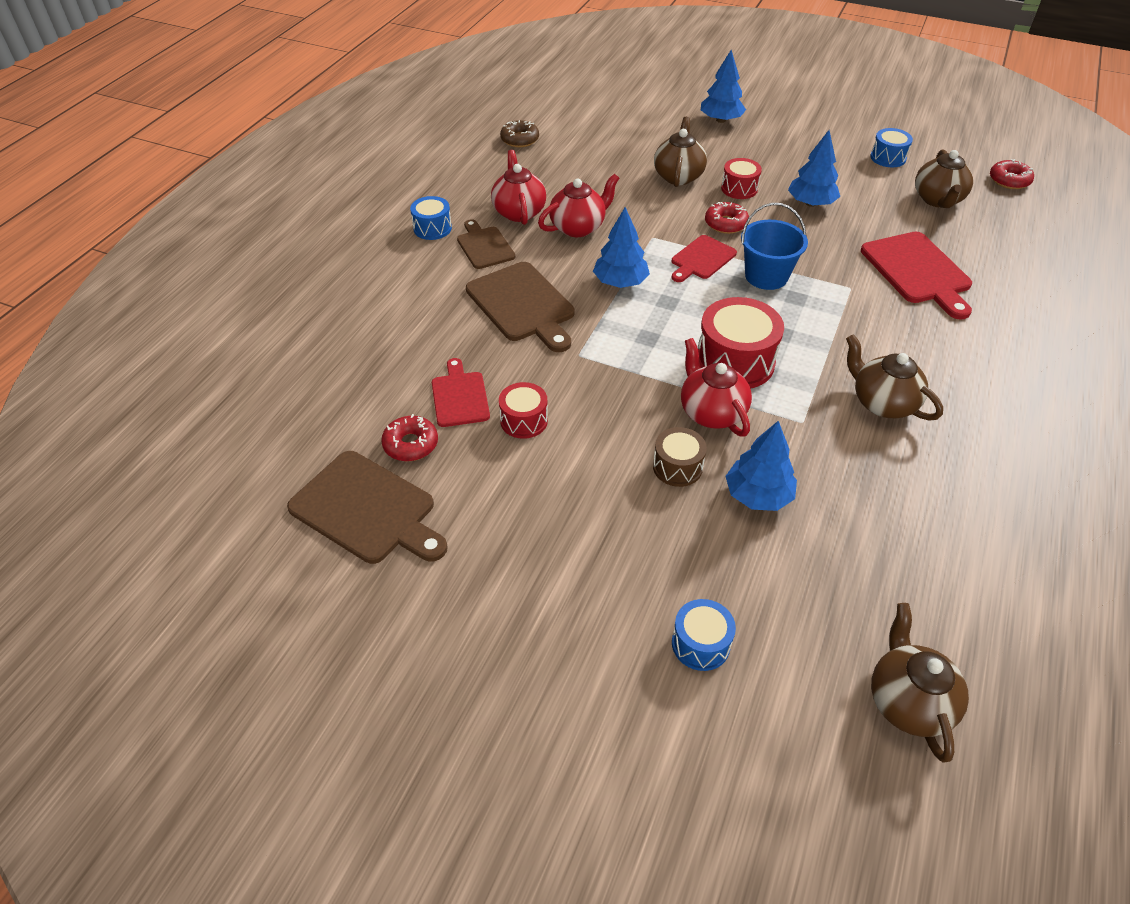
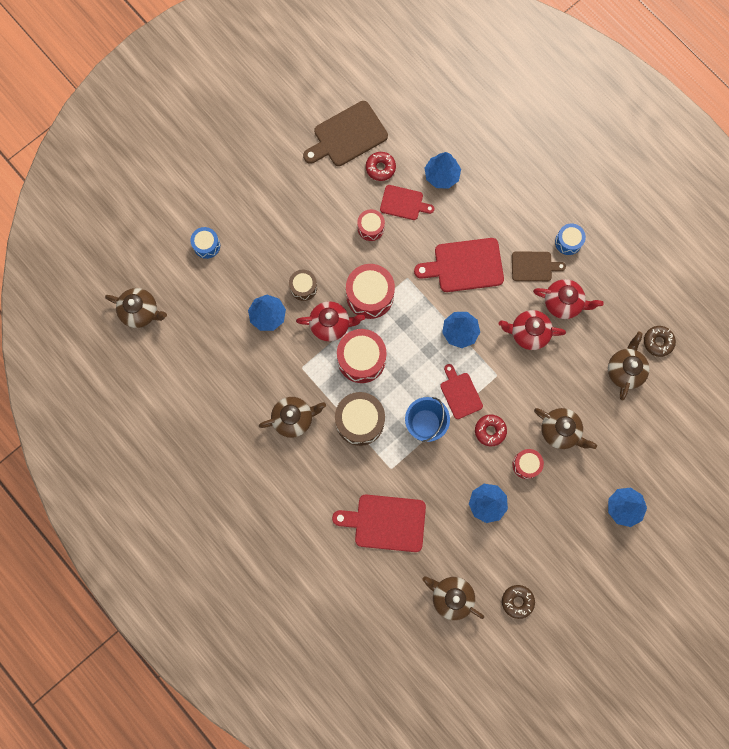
camera: 115 degrees right, 30 degrees up
(390, 369) = (441, 175): none -> blue tree
(523, 305) = (465, 266): brown cutting board -> red cutting board
(570, 152) = (624, 370): none -> brown teapot
(578, 227) = (528, 333): red teapot -> red teapot turned 105 degrees clockwise
(634, 385) = (370, 295): none -> red drum
(820, 334) = (360, 421): none -> brown drum
(888, 158) = (517, 601): blue drum -> brown donut
(1009, 180) = (449, 670): red donut -> none

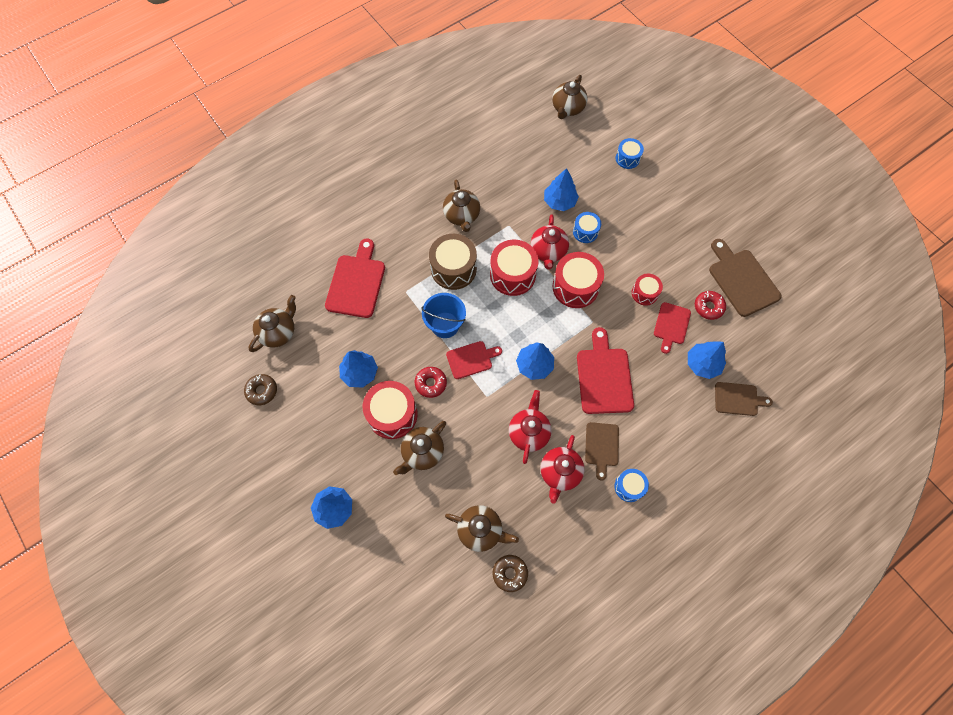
camera: 95 degrees right, 10 degrees down
(303, 287) = (585, 232): brown drum -> blue drum
(473, 145) = (738, 399): none -> brown cutting board
(526, 465) = (392, 414): red drum -> red drum, size x1.75

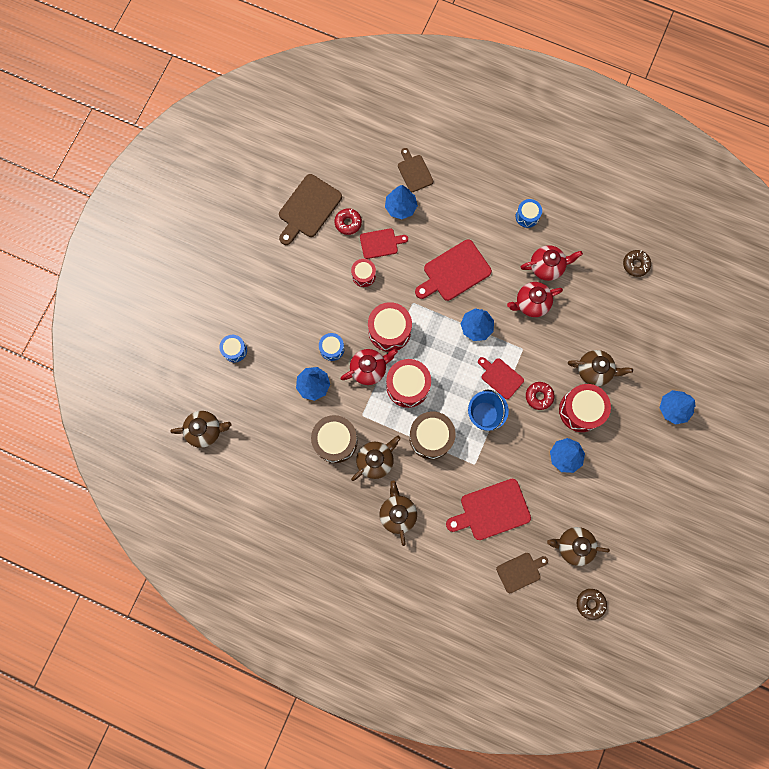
camera: 120 degrees left, 10 degrees up
(262, 391) = (627, 524): brown donut -> brown donut (590, 603)
(480, 530) = (621, 299): brown teapot -> brown teapot (397, 513)
(499, 194) = (335, 441): none -> brown drum
(602, 446) = (509, 248): brown cutting board -> brown cutting board (520, 571)

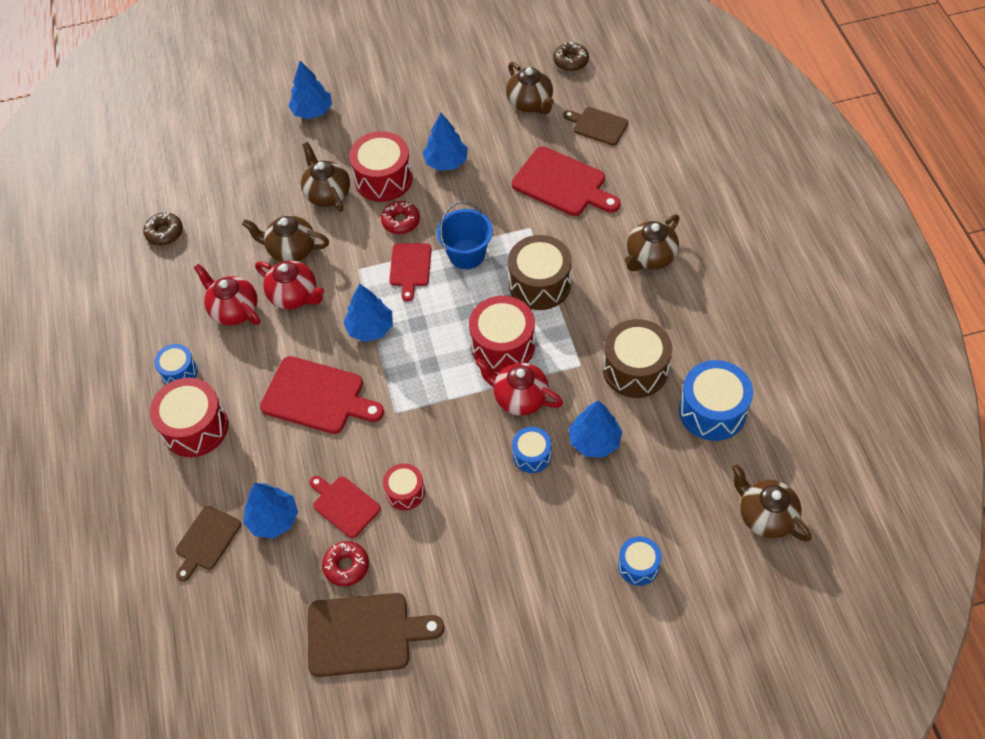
camera: 125 degrees left, 20 degrees down
(279, 458) = (712, 411): none -> blue drum
(375, 460) = (616, 316): brown teapot -> brown teapot (291, 250)
(389, 331) = (453, 411): red drum -> red drum (195, 427)

